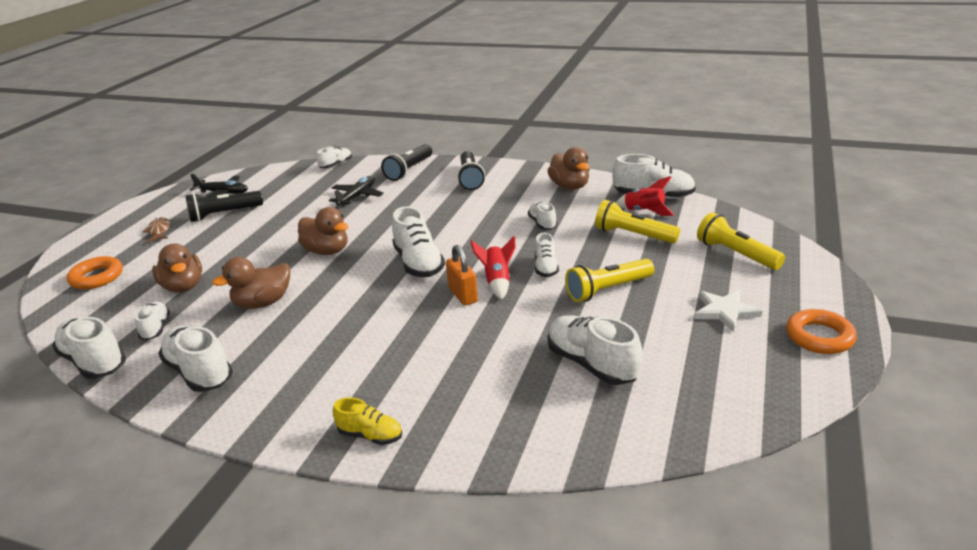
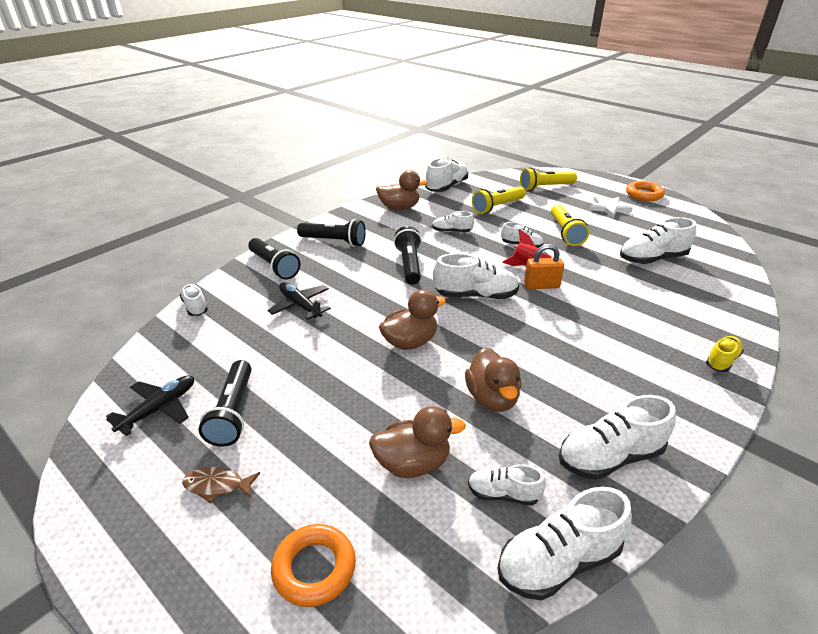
camera: 70 degrees left, 5 degrees up
(454, 220) = (409, 265): none -> black flashlight
(644, 211) = (467, 195): red rocket -> none

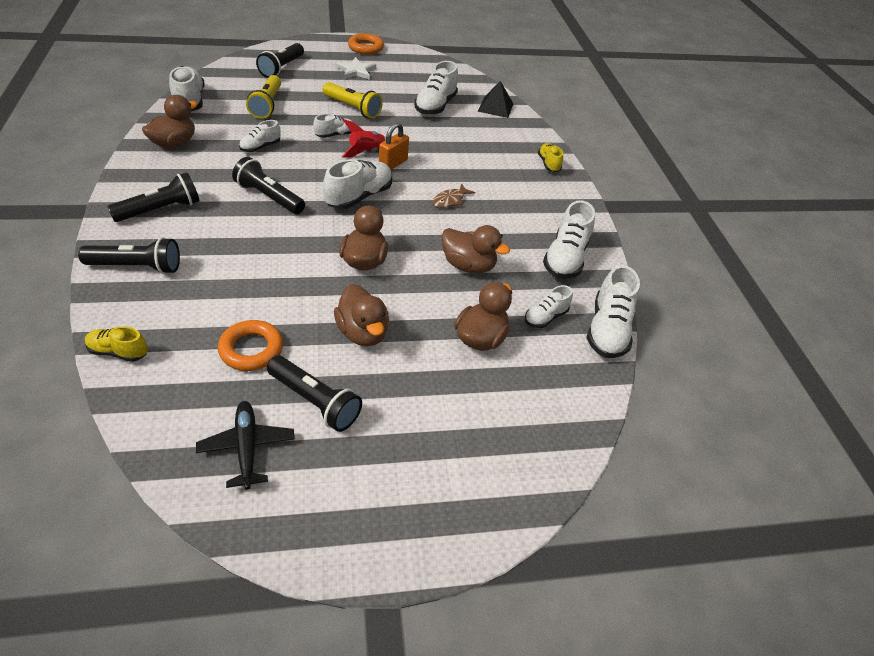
camera: 55 degrees left, 10 degrees up
(195, 307) = (118, 352): white shoe -> yellow shoe
(217, 485) = (386, 451): brown fish -> brown fish (450, 200)
(300, 305) = (228, 286): black plane -> none
(314, 568) = (513, 435): orange ring -> orange ring (251, 349)
(331, 390) = (362, 333): none -> brown duck
(545, 187) = (282, 68): yellow flashlight -> black flashlight
(725, 284) = (495, 107): none -> black pyramid

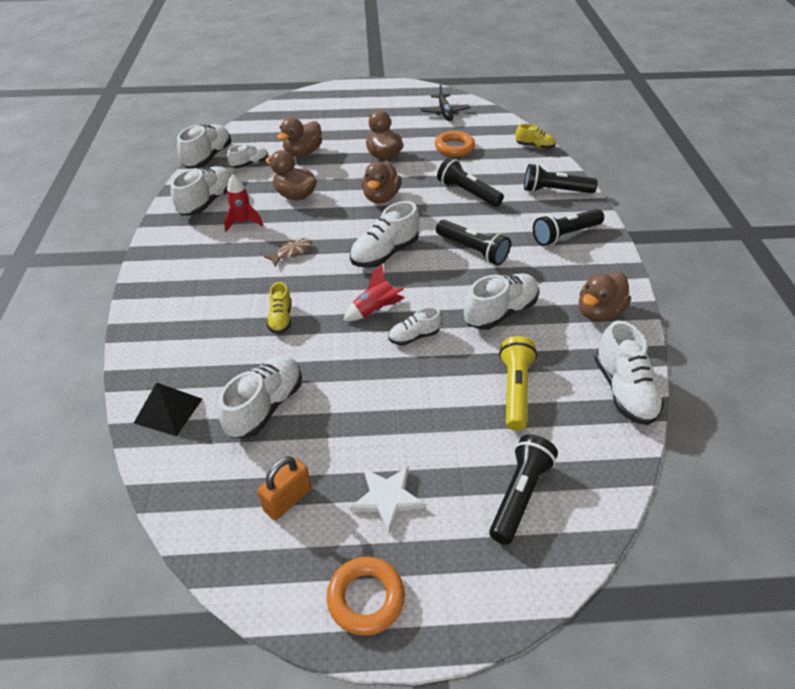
camera: 170 degrees left, 0 degrees up
(260, 147) = (500, 312): white shoe -> white shoe, size x1.72
(315, 401) = (411, 127): black flashlight -> black flashlight (467, 193)
(352, 108) = (392, 392): yellow flashlight -> none
(393, 164) = (345, 295): orange padlock -> orange padlock (287, 500)
(512, 233) = (243, 222): none -> red rocket
(548, 164) = (154, 303): yellow shoe -> yellow shoe (281, 318)

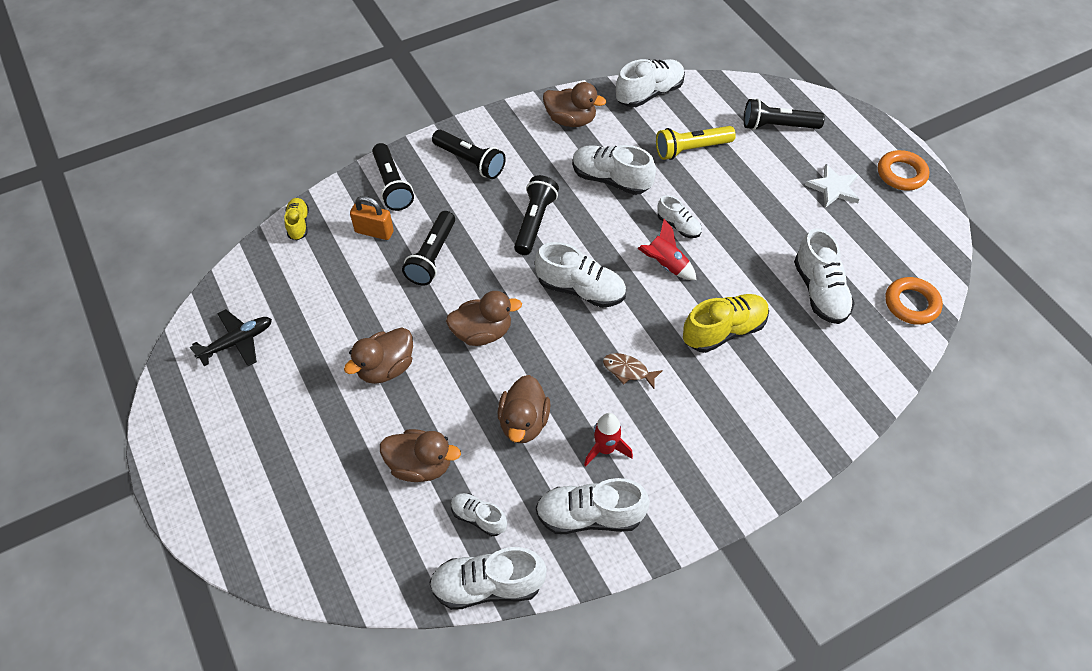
camera: 115 degrees left, 10 degrees up
(168, 410) = (874, 355): black pyramid -> none
(265, 406) = (820, 291): white shoe -> white shoe turned 105 degrees counterclockwise
(281, 318) = (724, 331): yellow shoe -> yellow shoe, size x1.72
(287, 500) = (878, 239): orange padlock -> orange padlock (374, 232)
(454, 147) = (334, 300): orange ring -> orange ring (911, 304)

